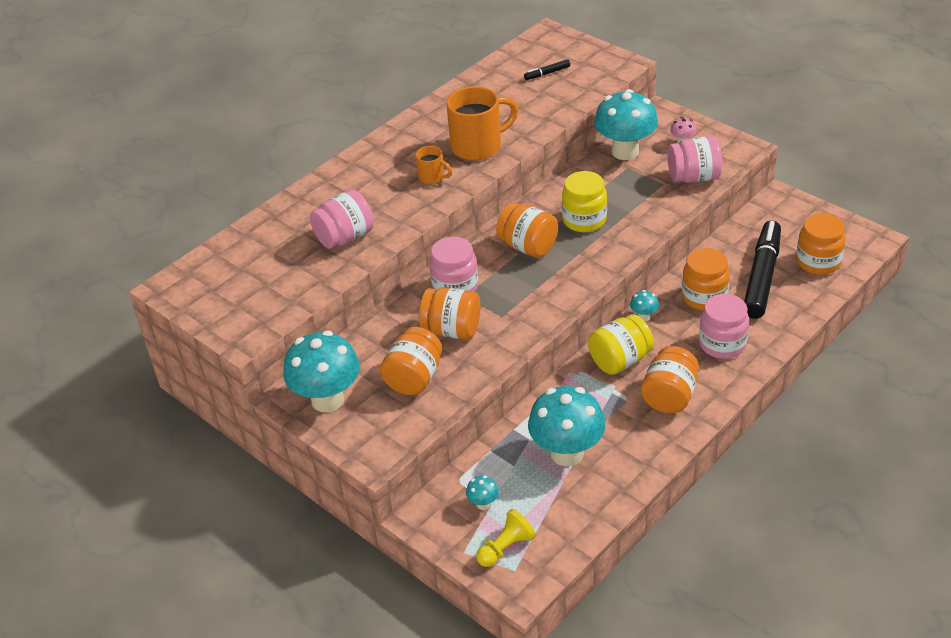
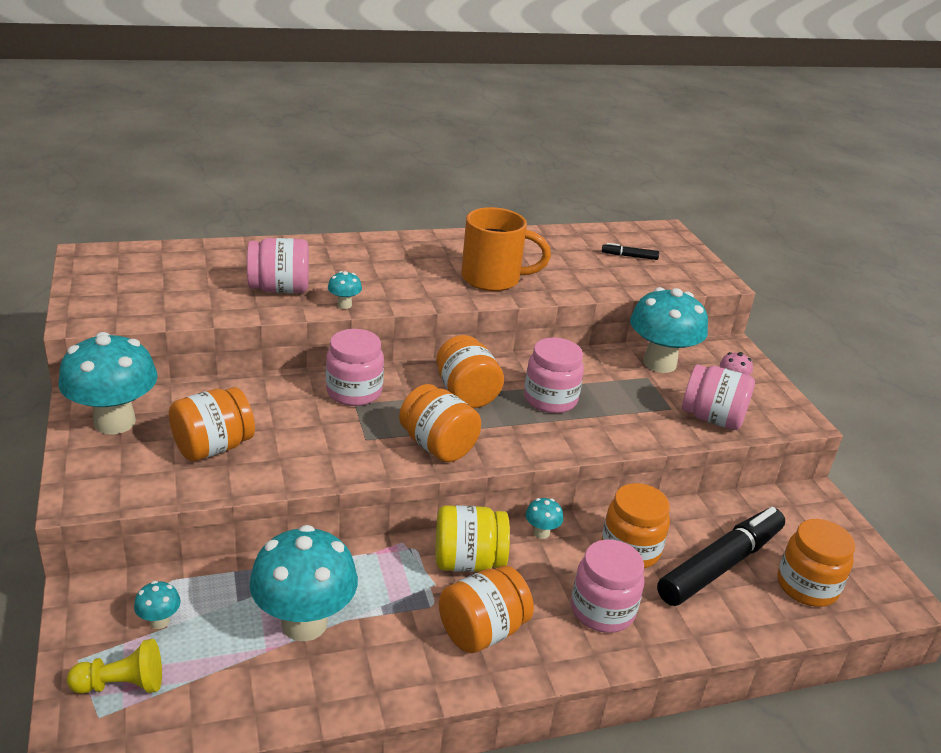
camera: 25 degrees right, 10 degrees down
(405, 225) = (344, 305): none -> turquoise mushroom
(432, 177) = (419, 282): orange mug -> none
(452, 330) = (303, 426): orange jar -> orange jar (438, 446)
(584, 220) = (550, 399): yellow jar -> pink jar

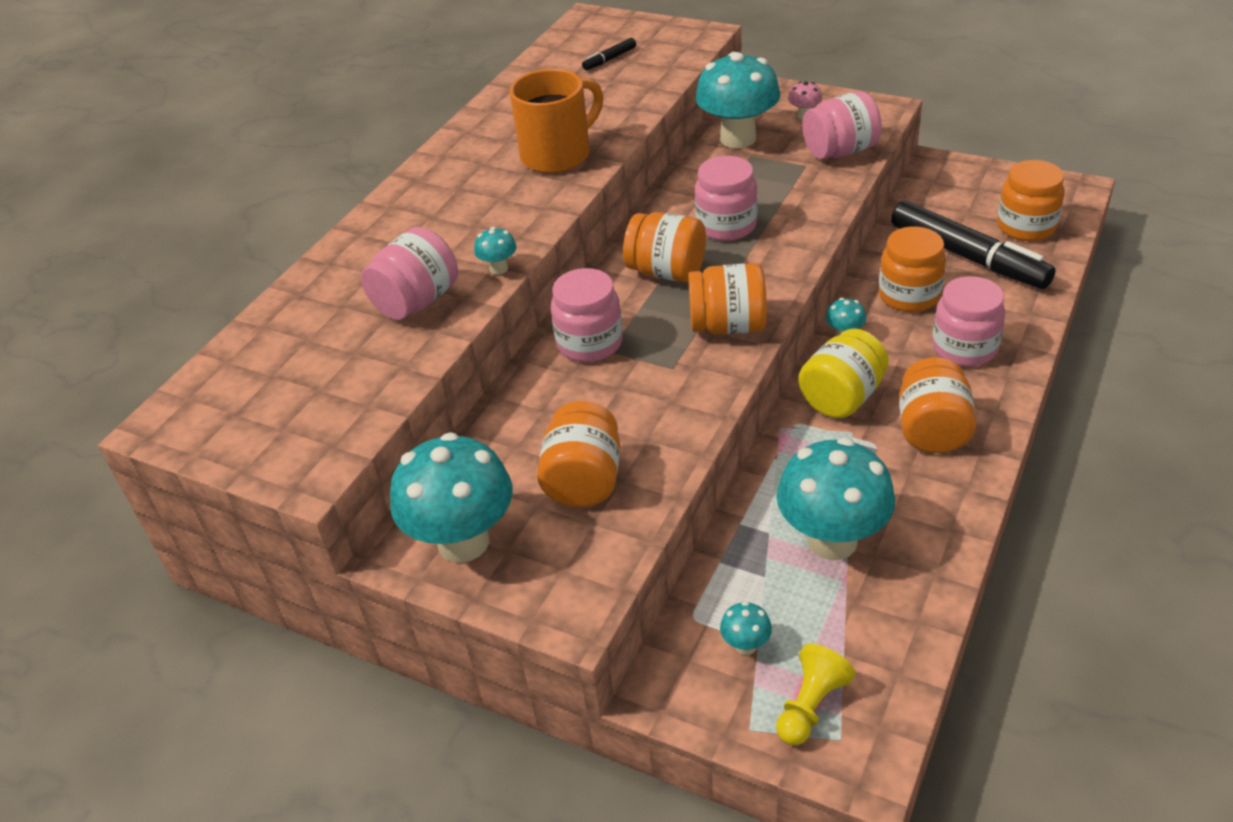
camera: 40 degrees left, 10 degrees up
(721, 565) = (968, 257): black marker -> black marker turned 135 degrees clockwise

